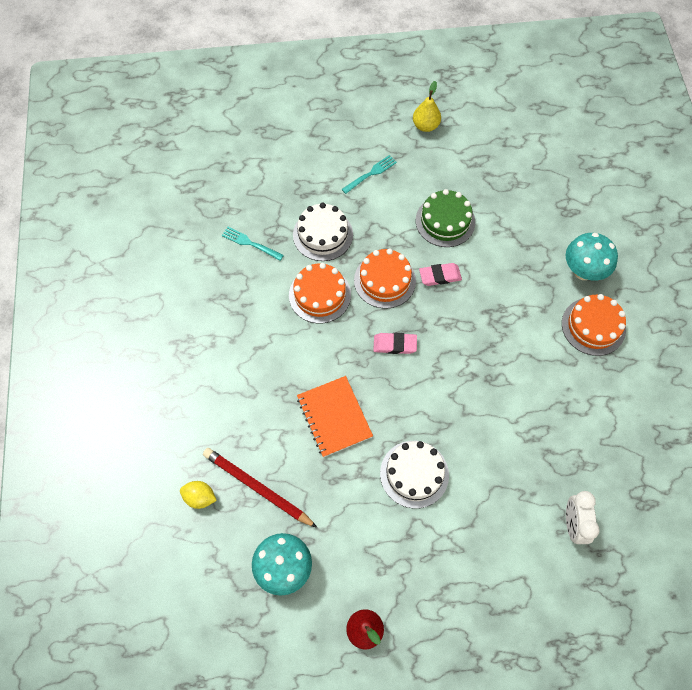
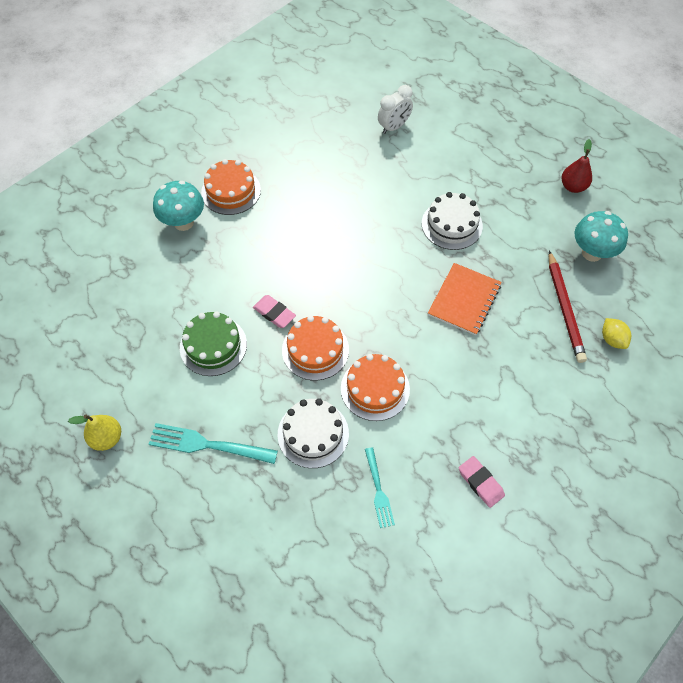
camera: 130 degrees left, 5 degrees down
(370, 174) = (208, 445): turquoise fork -> turquoise fork, size x1.62
(395, 344) = (367, 302): pink eraser -> pink eraser (480, 483)

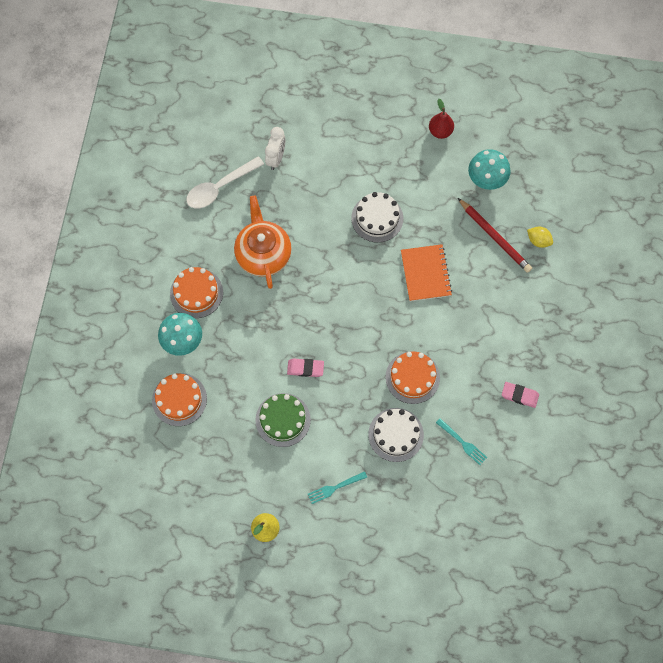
camera: 35 degrees left, 10 degrees up
(208, 445) = (335, 487): turquoise fork -> turquoise fork, size x0.62
(315, 350) = (353, 376): orange cake -> orange cake (179, 399)
(318, 194) = (263, 254): none -> orange teapot
(324, 122) = (220, 187): none -> white spoon

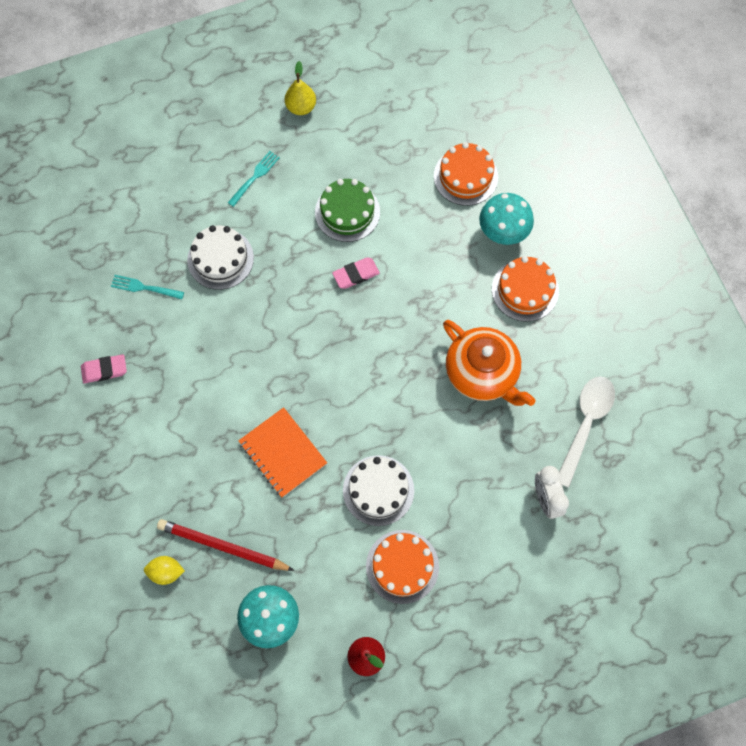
camera: 150 degrees right, 0 degrees up
(412, 377) = (234, 326): orange cake -> orange cake (402, 566)

